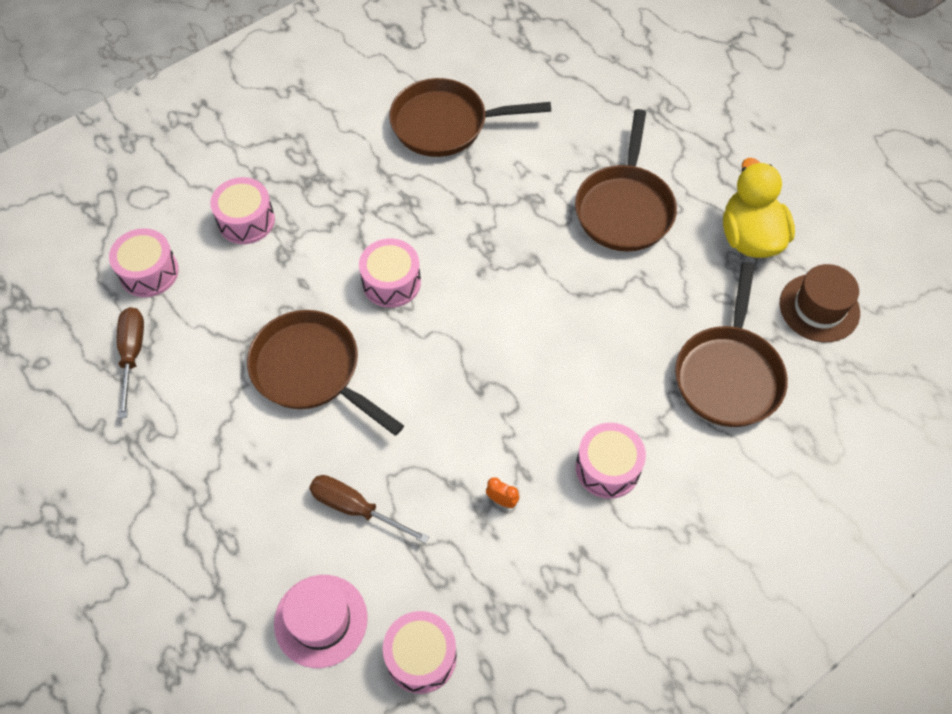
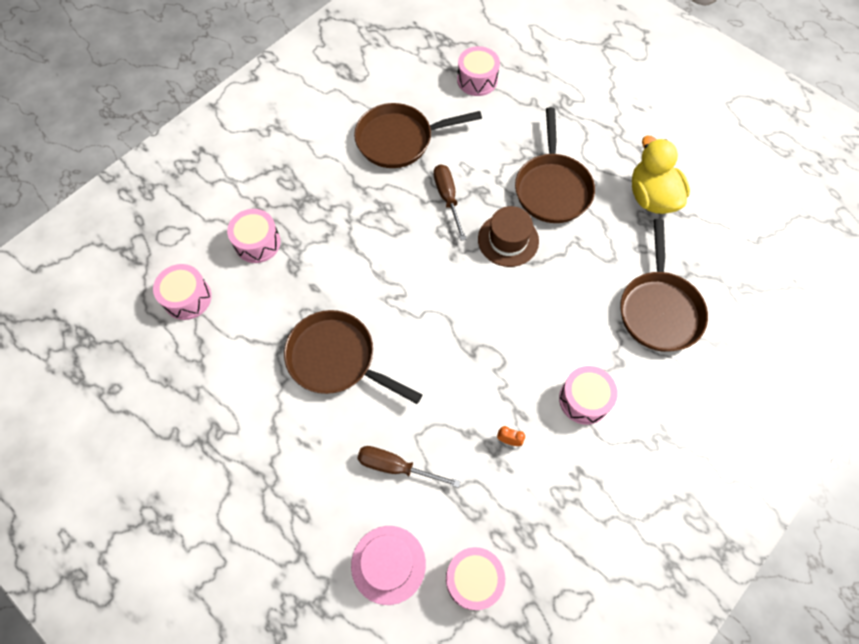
camera: 10 degrees left, 5 degrees up
(132, 355) = (188, 369): brown screwdriver -> brown screwdriver (447, 198)
(391, 282) = (384, 276): pink drum -> pink drum (477, 80)
(819, 308) = (715, 245): brown hat -> brown hat (508, 240)

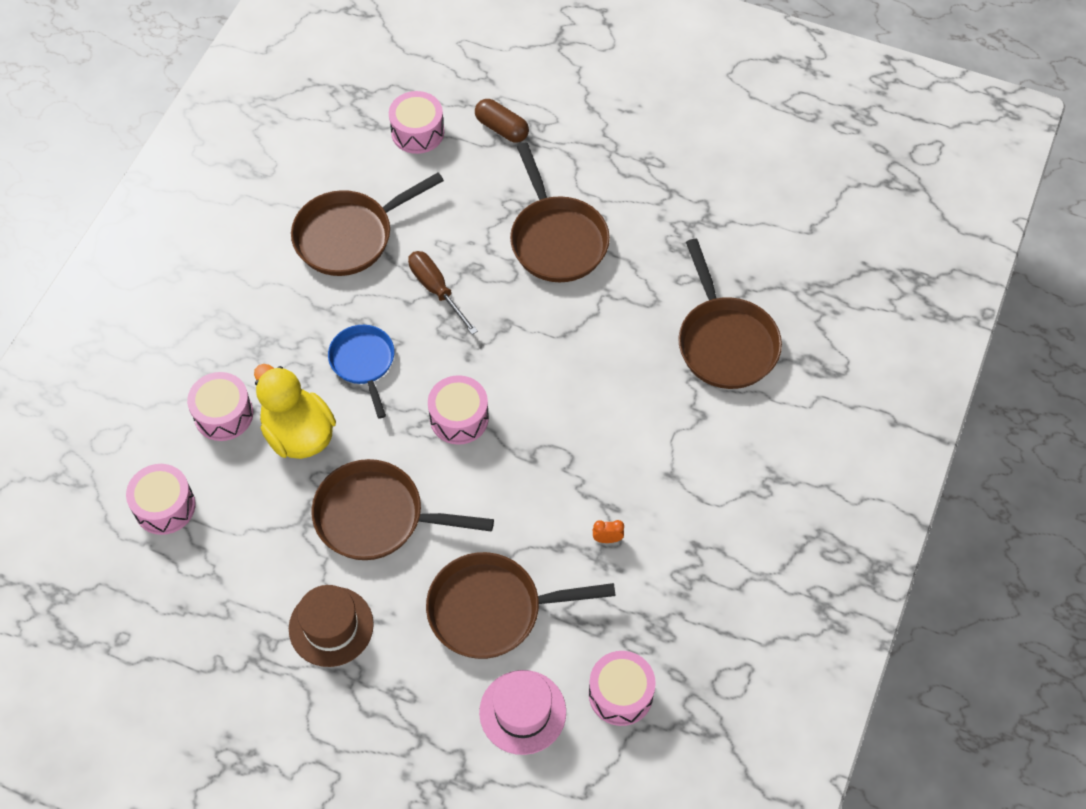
camera: 20 degrees left, 5 degrees down
(373, 236) = (363, 363): none -> blue pan
(396, 467) = (492, 610): brown screwdriver -> brown pan
(508, 240) = (526, 317): brown hat -> brown hat (331, 626)
(540, 94) = (502, 128): none -> brown capsule
(584, 399) = (675, 468): pink drum -> pink drum (459, 418)
(651, 197) = (676, 215): yellow duck -> yellow duck (298, 434)

